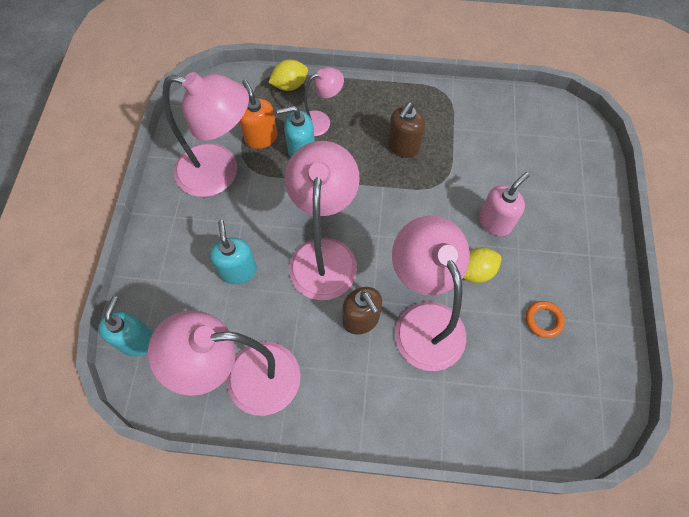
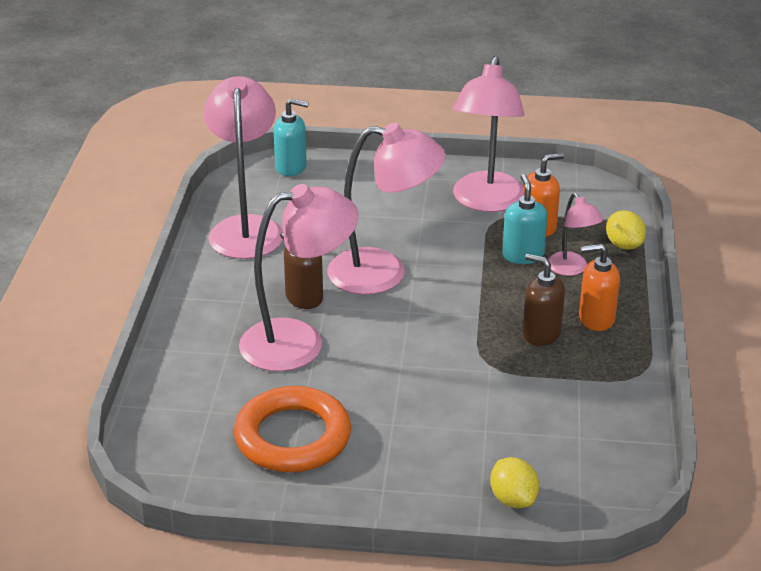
camera: 90 degrees right, 30 degrees down
(238, 270) = (364, 219): turquoise soap dispenser -> none
(383, 111) = (596, 319): none -> orange soap dispenser
(475, 271) = (360, 385): yellow lemon -> yellow lemon (513, 499)
(495, 222) = (431, 406): pink soap dispenser -> none
(543, 320) = (293, 437): orange ring -> orange ring, size x2.41

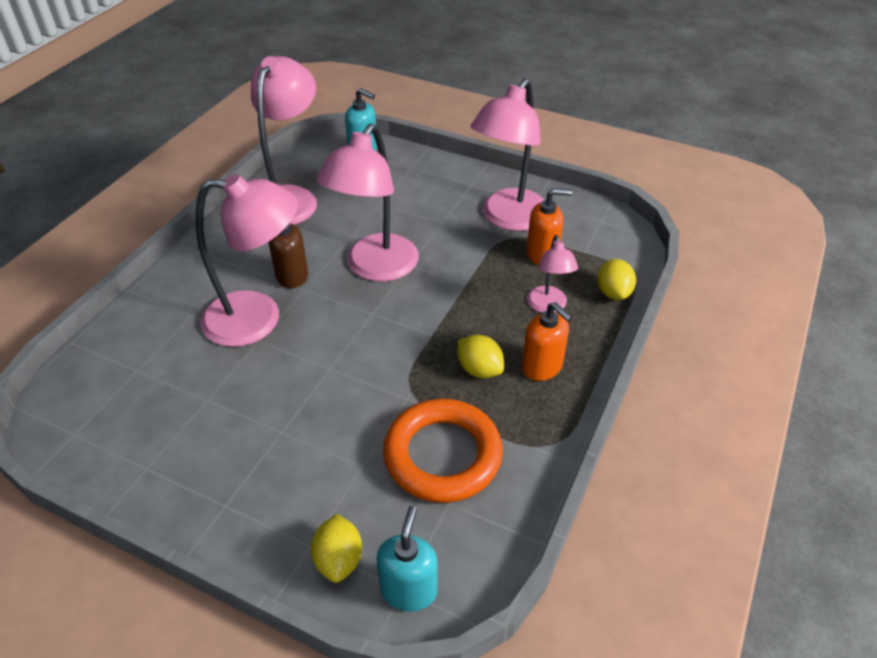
camera: 20 degrees right, 10 degrees up
(293, 437) = (185, 419): orange ring -> orange ring (442, 455)
(384, 273) = (375, 268): pink lamp -> pink lamp turned 90 degrees clockwise
(523, 255) = (510, 280): turquoise soap dispenser -> turquoise soap dispenser (409, 590)
(541, 333) = (479, 369): brown soap dispenser -> yellow lemon
(596, 319) = (542, 367): orange soap dispenser -> orange soap dispenser turned 150 degrees counterclockwise

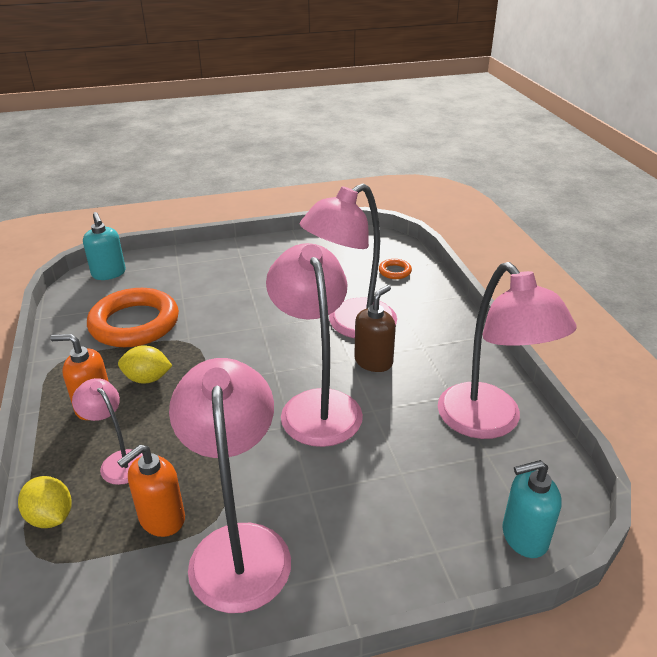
camera: 140 degrees right, 10 degrees down
(125, 356) = (395, 271): none -> orange ring
(339, 559) = (156, 266): yellow lemon -> none

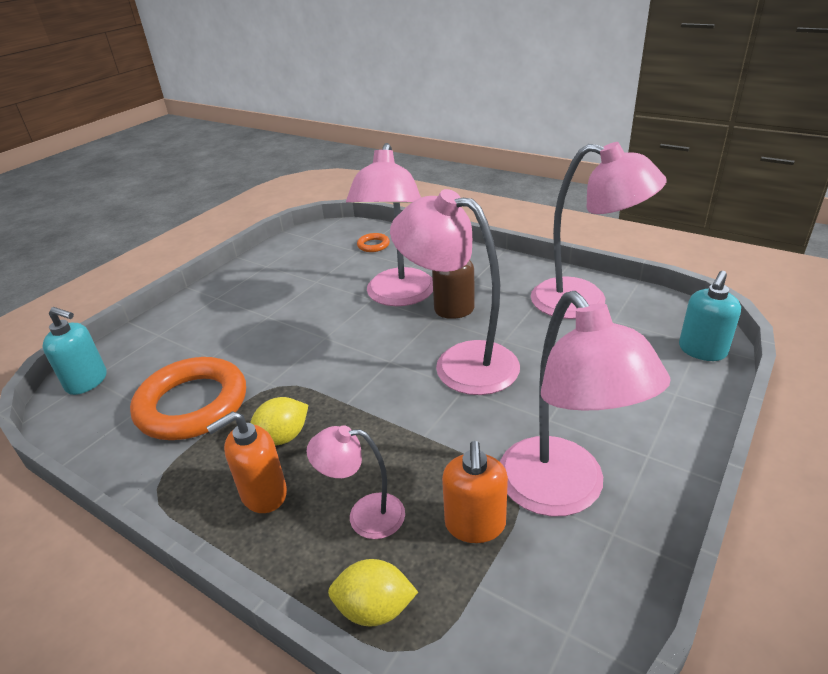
camera: 40 degrees left, 0 degrees up
(239, 546) = (562, 492): pink lamp -> pink lamp turned 150 degrees counterclockwise

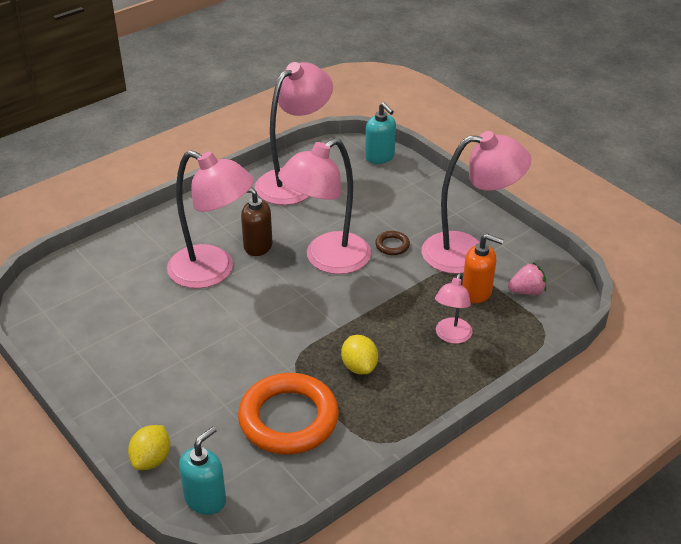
camera: 75 degrees left, 5 degrees up
(263, 494) = (412, 382): orange soap dispenser -> none
(373, 245) = (104, 268): orange ring -> none
(375, 608) = (517, 344): yellow lemon -> yellow lemon (151, 459)
(512, 596) = (526, 291): none -> pink strawberry
(524, 408) = (392, 245): none -> brown ring

